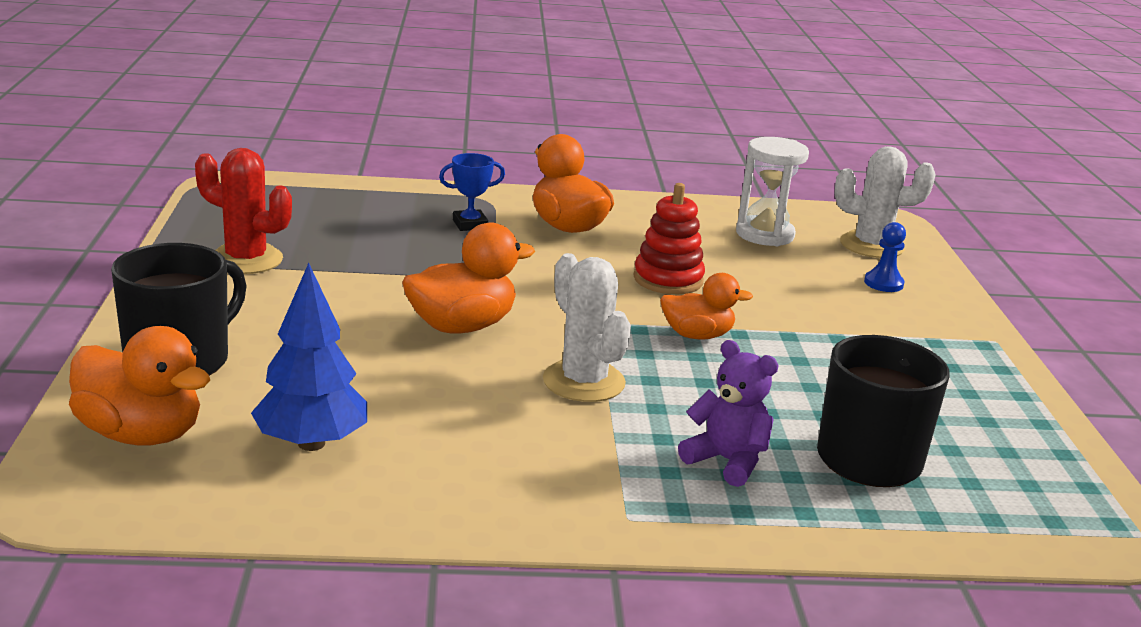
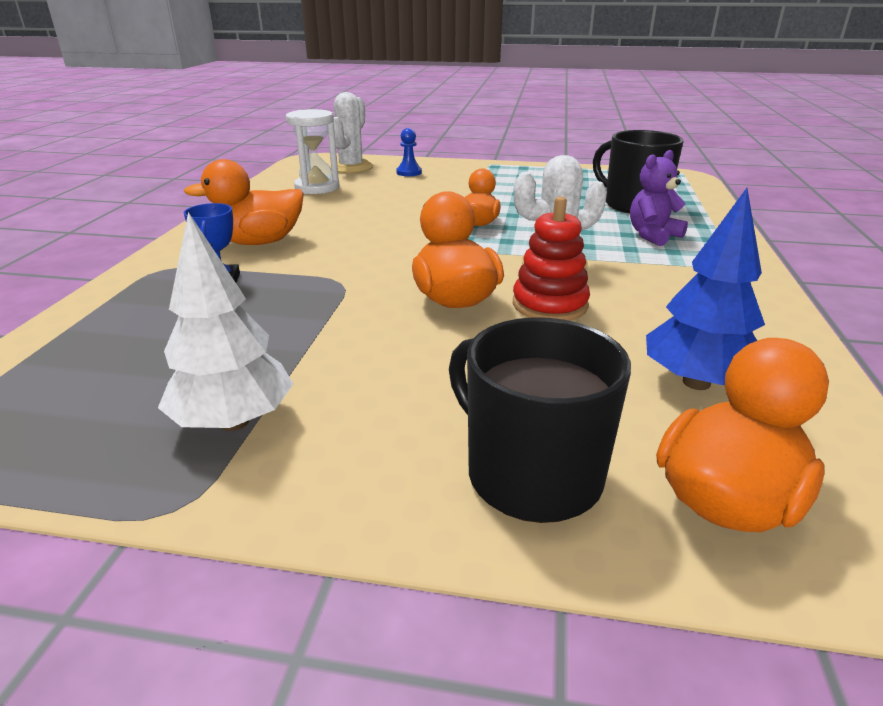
camera: 75 degrees left, 5 degrees up
(246, 259) = (234, 421): red cactus -> white tree
(668, 279) = (383, 221): red stacking toy -> red stacking toy (549, 305)

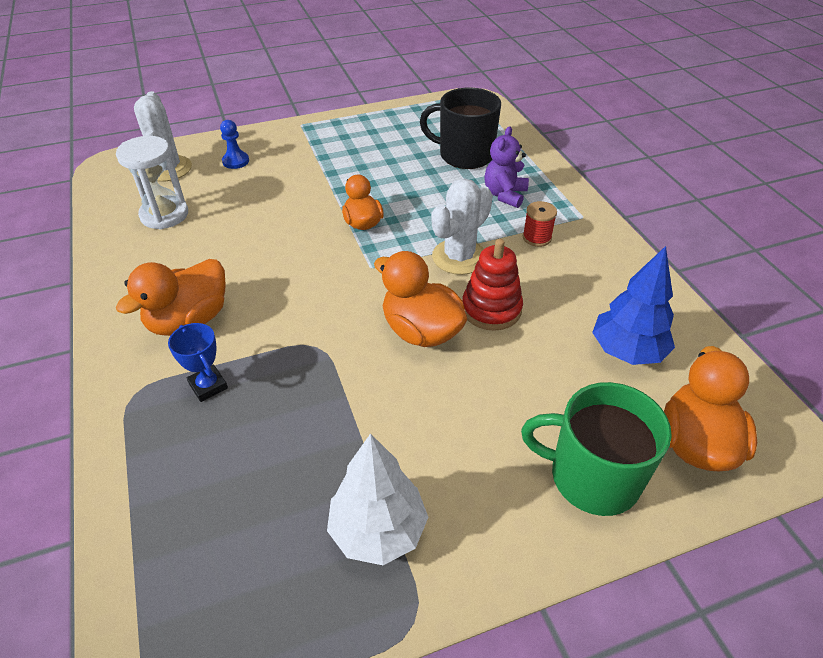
camera: 30 degrees left, 15 degrees up
(531, 474) = (592, 477): black mug -> green mug
(661, 270) = (537, 238): none -> red spool

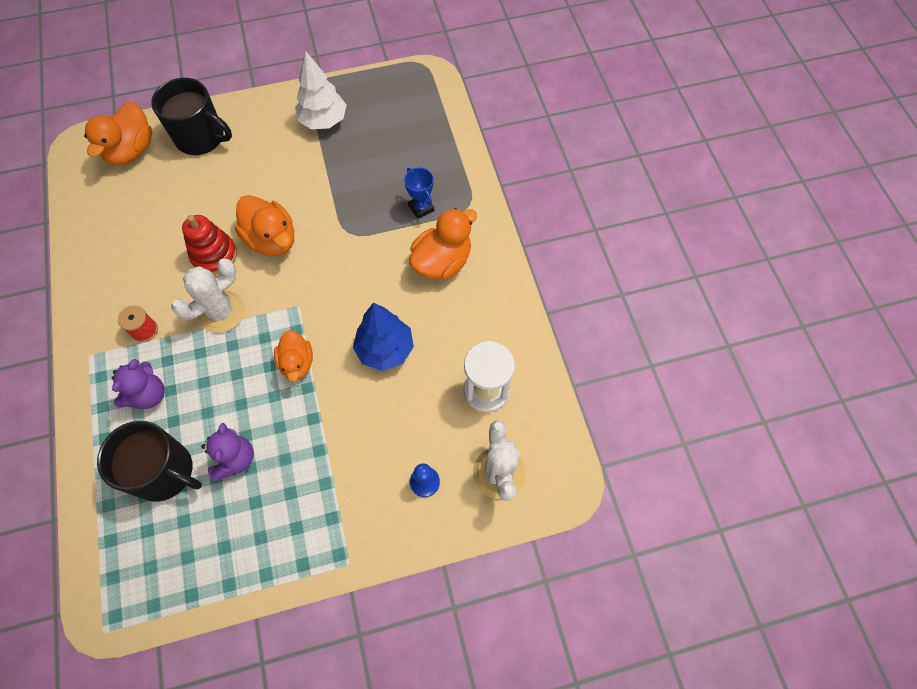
camera: 175 degrees left, 20 degrees up
(406, 164) = (235, 459): none -> purple teddy bear
(592, 477) = (201, 137): green mug -> black mug
(627, 351) = (135, 212): blue tree -> blue tree (385, 349)

